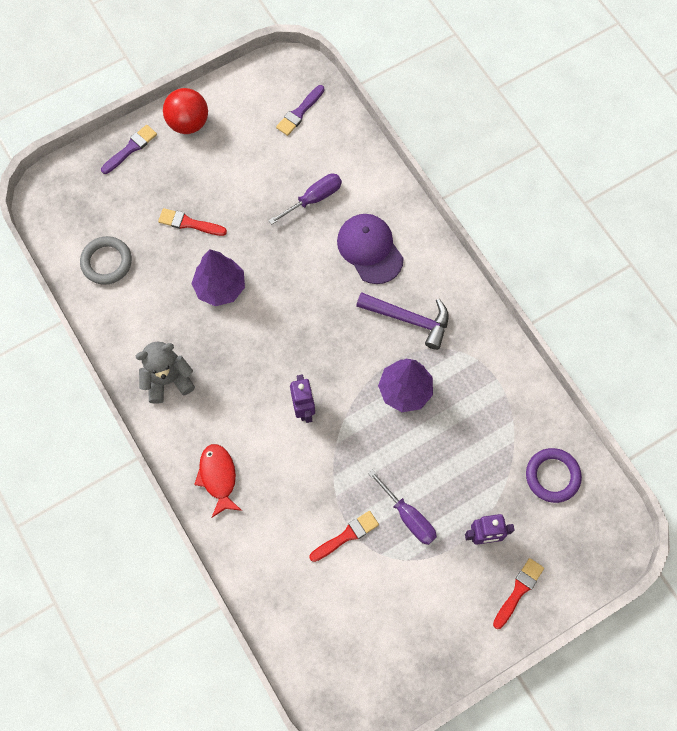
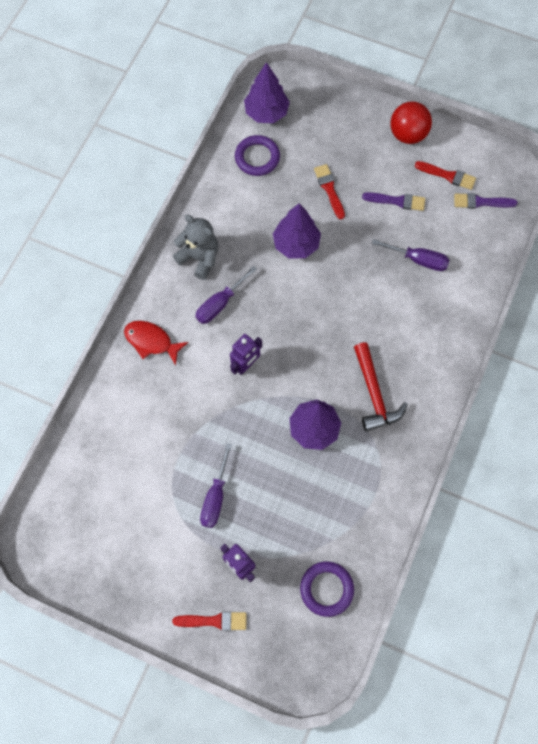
camera: 55 degrees right, 0 degrees up
(67, 223) = (266, 113): none -> purple tree
(106, 262) = (257, 157): grey ring -> purple ring
(131, 148) = (356, 112): purple brush -> purple brush (397, 201)
(218, 477) = (151, 341): red fish -> red fish turned 105 degrees counterclockwise
(227, 392) = (220, 303): none -> purple screwdriver
(346, 536) = (169, 461): red brush -> red brush (448, 175)
(370, 249) = (409, 327): purple cap -> none
(409, 319) = (374, 393): purple hammer -> red hammer

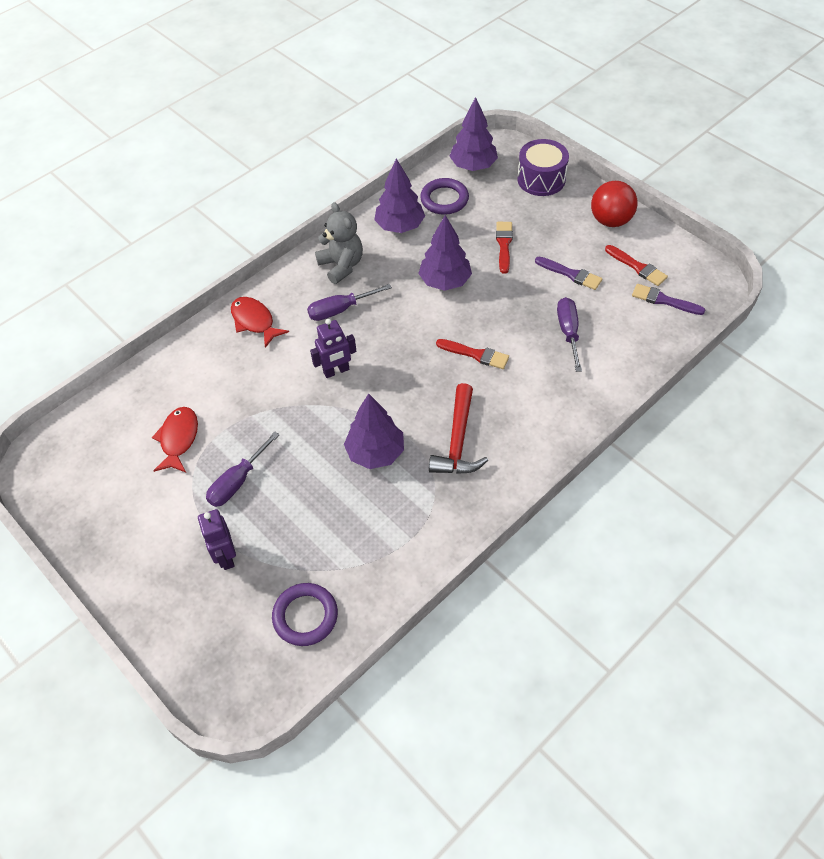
camera: 25 degrees right, 15 degrees down
(145, 478) = (178, 439): none -> red fish
(214, 621) = (168, 601): red brush -> red brush (475, 354)
(231, 199) = (400, 226): none -> purple tree
(331, 108) = (541, 179): none -> purple drum
(418, 260) = (568, 332): purple screwdriver -> purple screwdriver turned 135 degrees counterclockwise

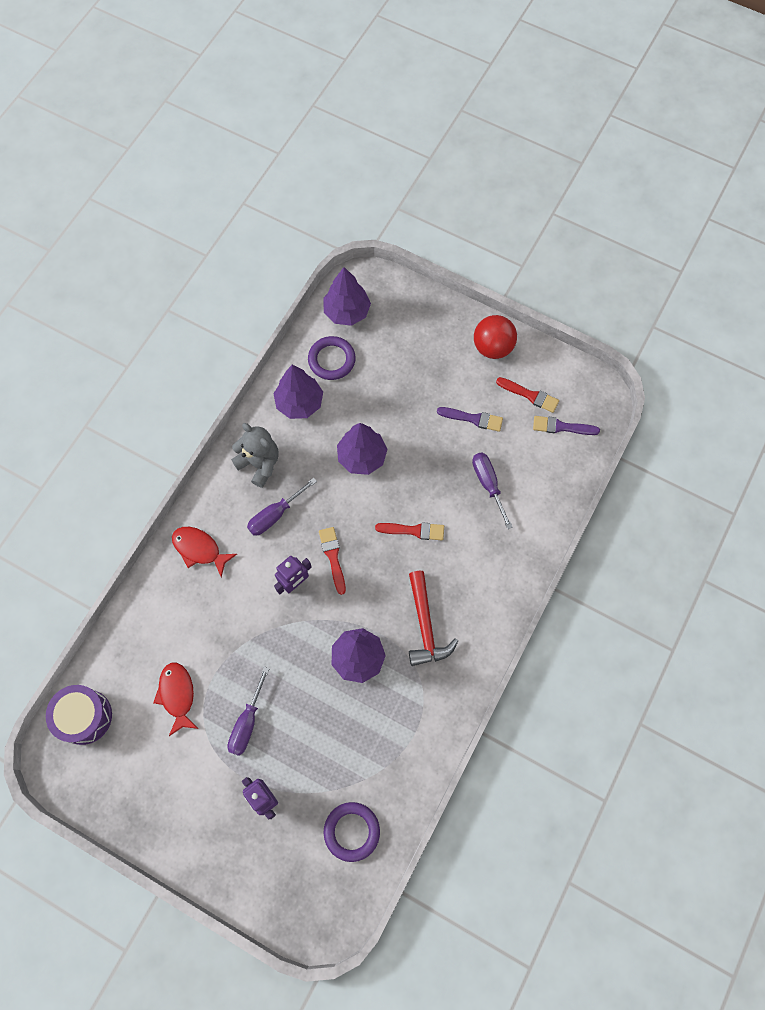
camera: 20 degrees left, 15 degrees up
(504, 245) = (403, 400): red brush -> red brush (333, 557)
(541, 179) = (416, 313): purple drum -> purple drum (84, 716)

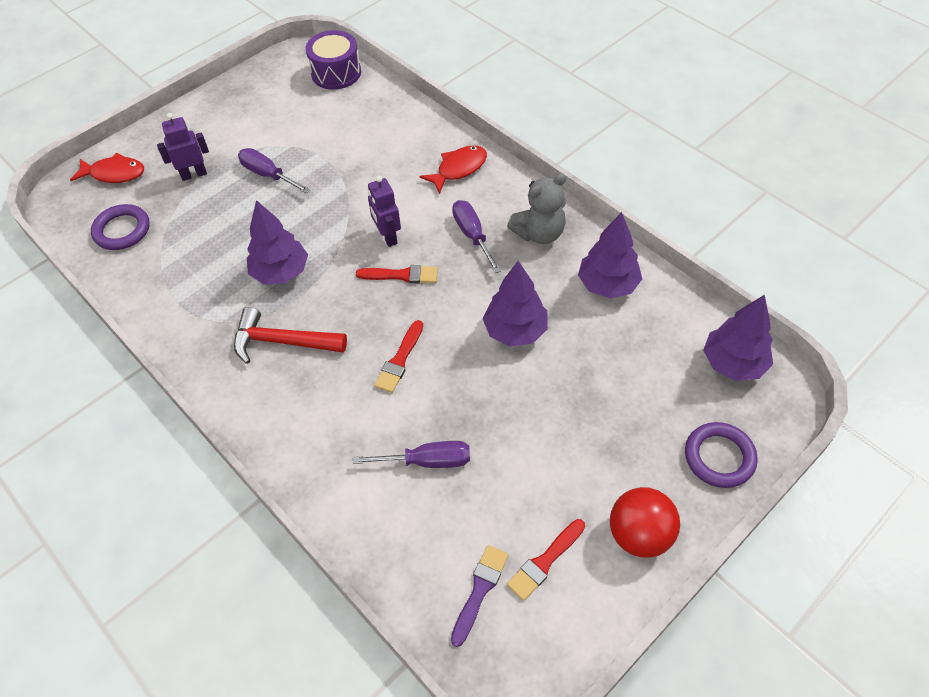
camera: 110 degrees right, 15 degrees down
(177, 695) = (321, 132): red fish -> red fish (114, 173)
(331, 360) = (661, 330): purple ring -> purple ring (719, 457)
(473, 419) = (529, 472): purple brush -> none

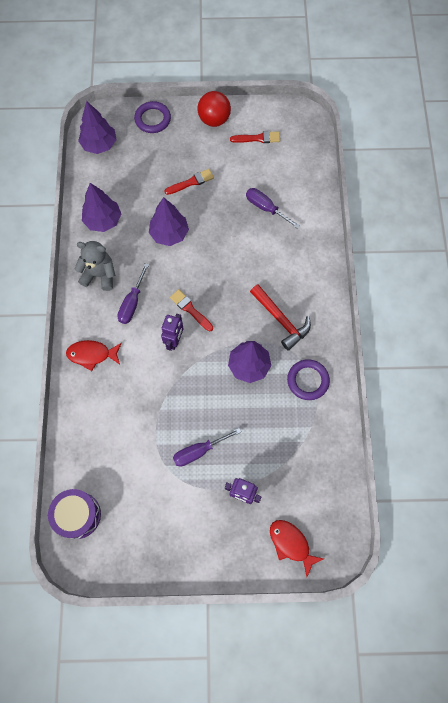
camera: 140 degrees left, 15 degrees up
(122, 230) = (315, 481): purple ring -> purple ring (308, 380)
(268, 175) = (199, 451): purple screwdriver -> purple screwdriver turned 75 degrees clockwise
(400, 360) = (235, 263): red brush -> red brush (191, 182)
(479, 590) = (291, 148): purple brush -> none

